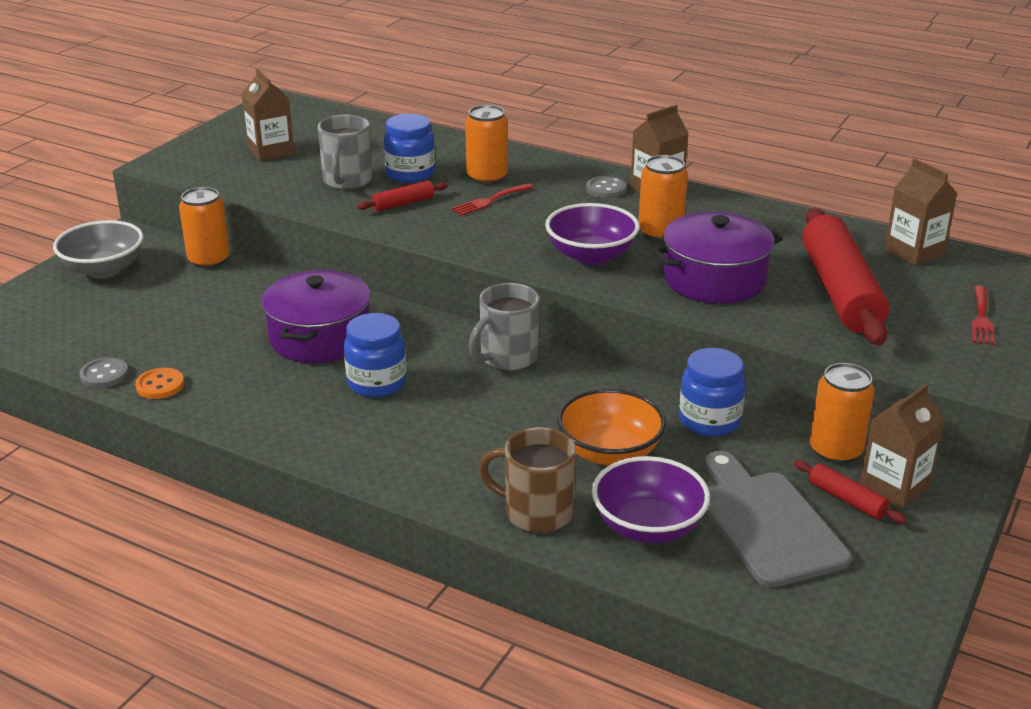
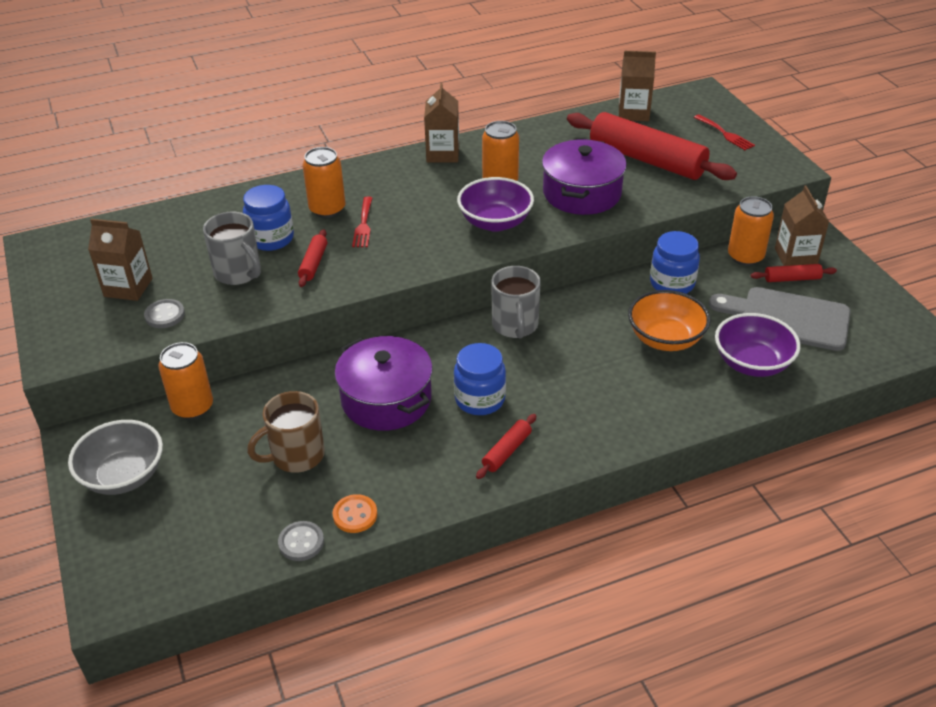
camera: 50 degrees left, 10 degrees up
(322, 427) = (506, 451): none -> red rolling pin
(536, 512) = (698, 400): brown mug -> brown mug (296, 455)
(606, 189) = (414, 171): grey button -> grey button (165, 315)

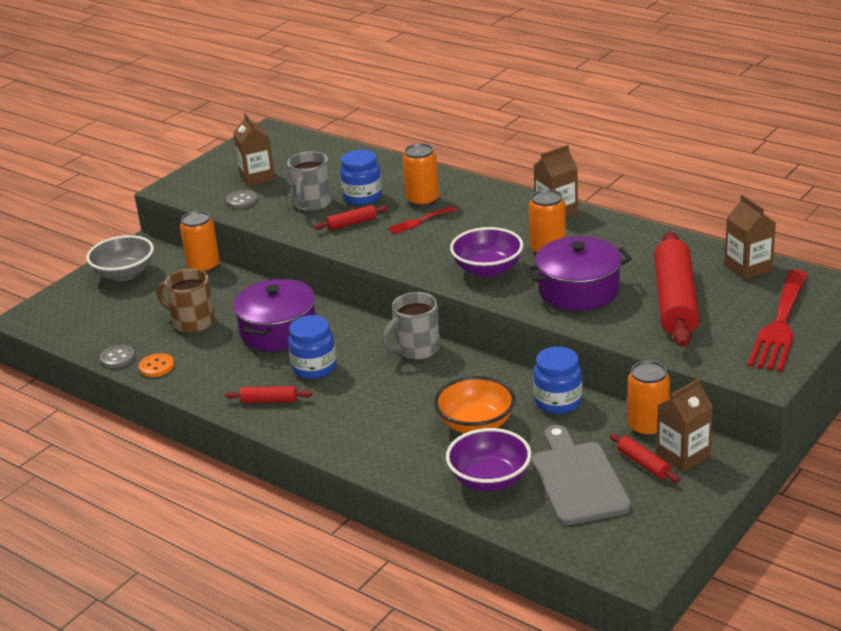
camera: 60 degrees right, 10 degrees down
(725, 134) = (780, 325): red fork -> red fork, size x2.06

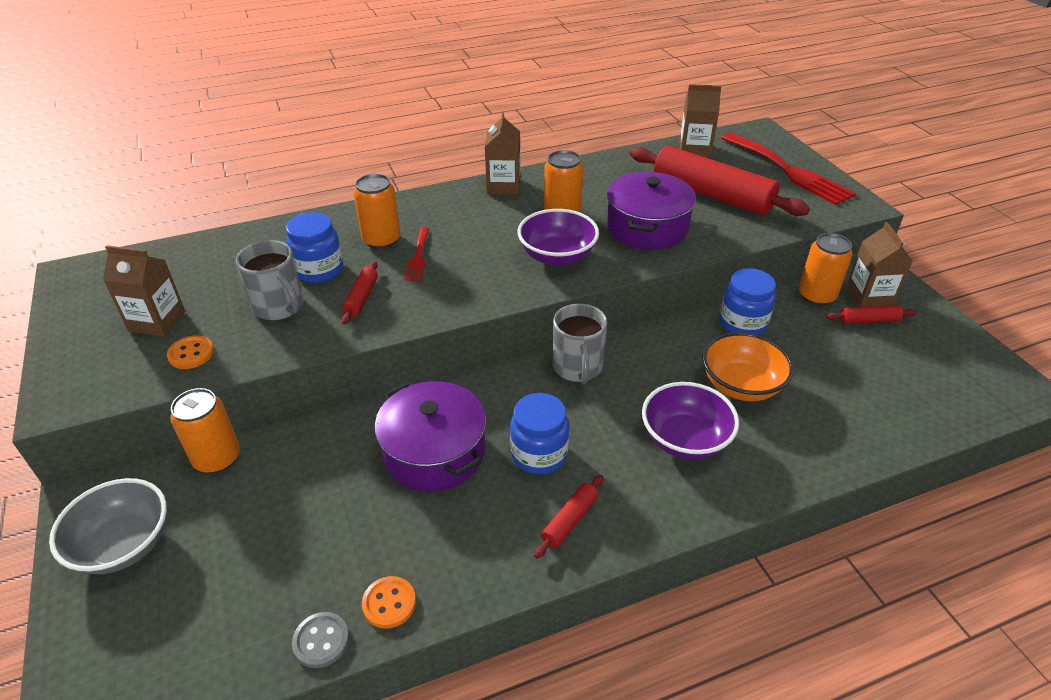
camera: 60 degrees left, 10 degrees up
(192, 322) = (327, 522): brown mug -> none
(242, 201) = (191, 354): grey button -> orange button
(489, 479) = (839, 415): purple bowl -> purple bowl (685, 439)
(578, 479) = (871, 364): grey cutting board -> none

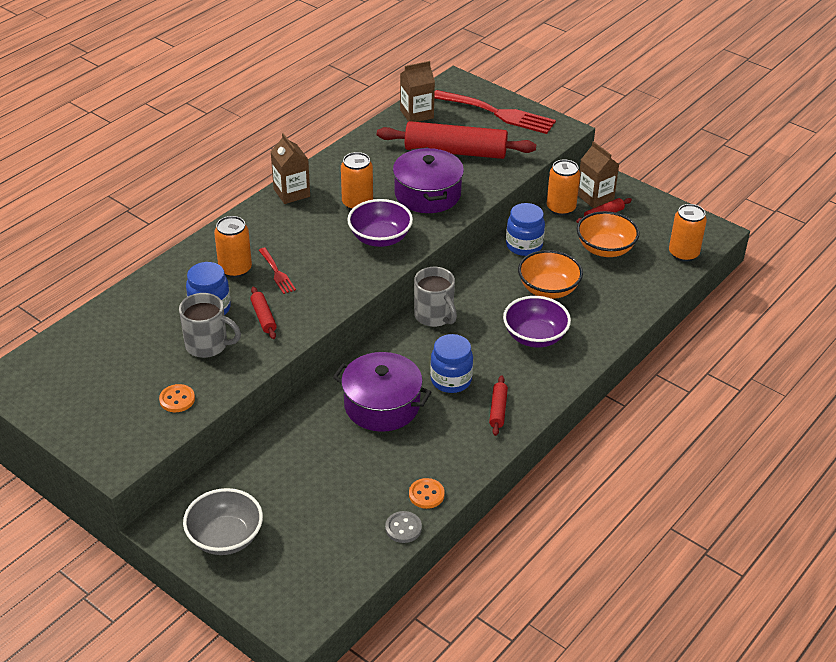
camera: 30 degrees left, 0 degrees up
(157, 321) = (123, 388): brown carton -> none
(217, 458) = (234, 466): orange can -> orange can (683, 253)
(848, 361) = (605, 249): none -> orange bowl

